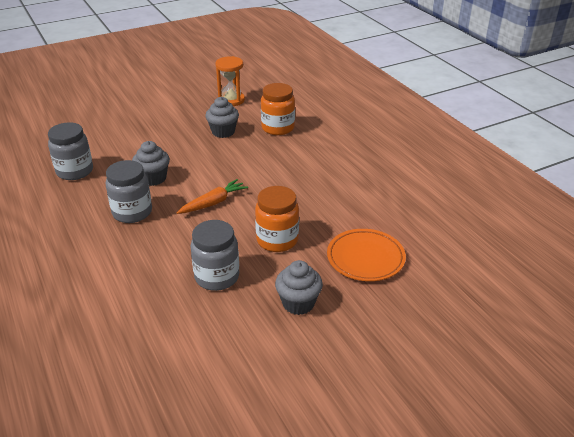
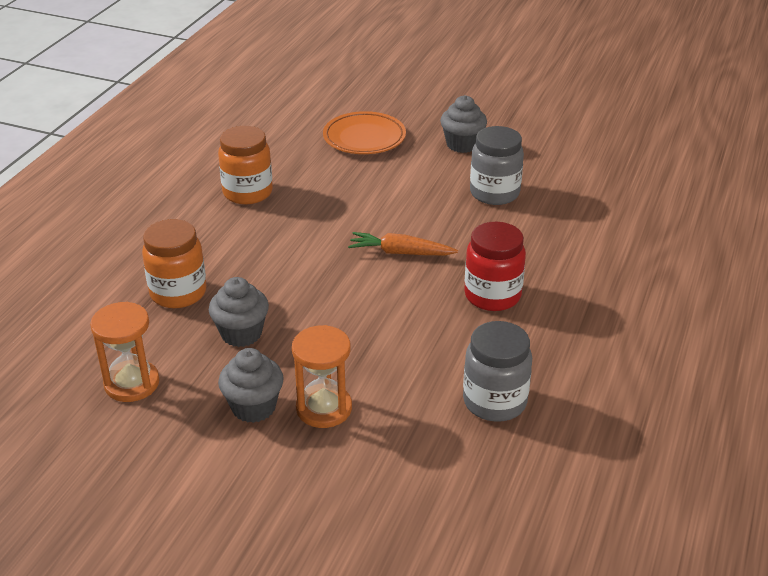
camera: 130 degrees left, 0 degrees up
(132, 212) = (492, 296): grey jar -> red jar
(146, 131) = (324, 408): none -> orange hourglass
(153, 178) = (417, 323): grey cupcake -> grey cupcake (253, 407)
(277, 240) = (403, 188): orange jar -> orange jar (247, 193)

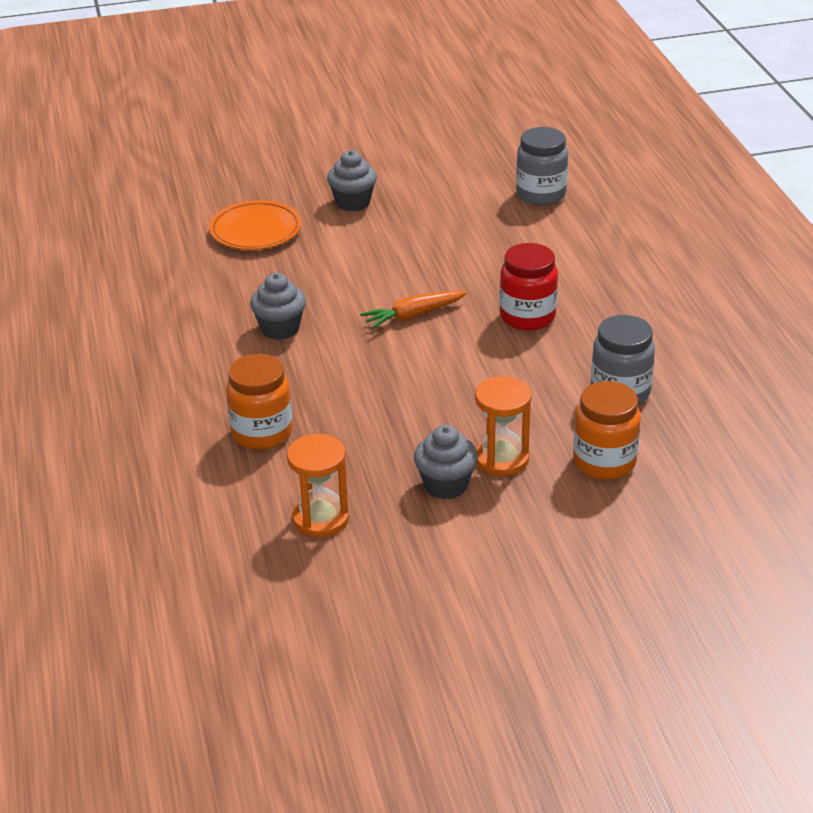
camera: 35 degrees left, 0 degrees up
(241, 334) = (362, 438): grey cupcake -> grey cupcake (280, 329)
(247, 193) = (209, 323): orange jar -> orange jar (604, 462)
(494, 193) = (431, 234): grey jar -> grey jar (541, 194)

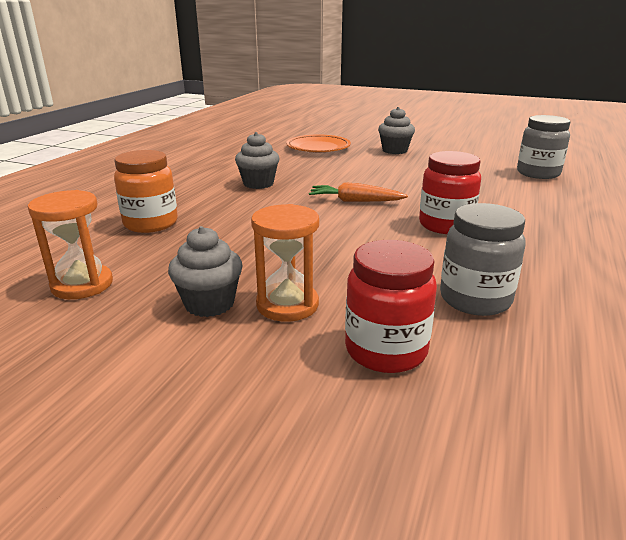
camera: 35 degrees right, 10 degrees down
(604, 462) = (386, 350): orange jar -> red jar

